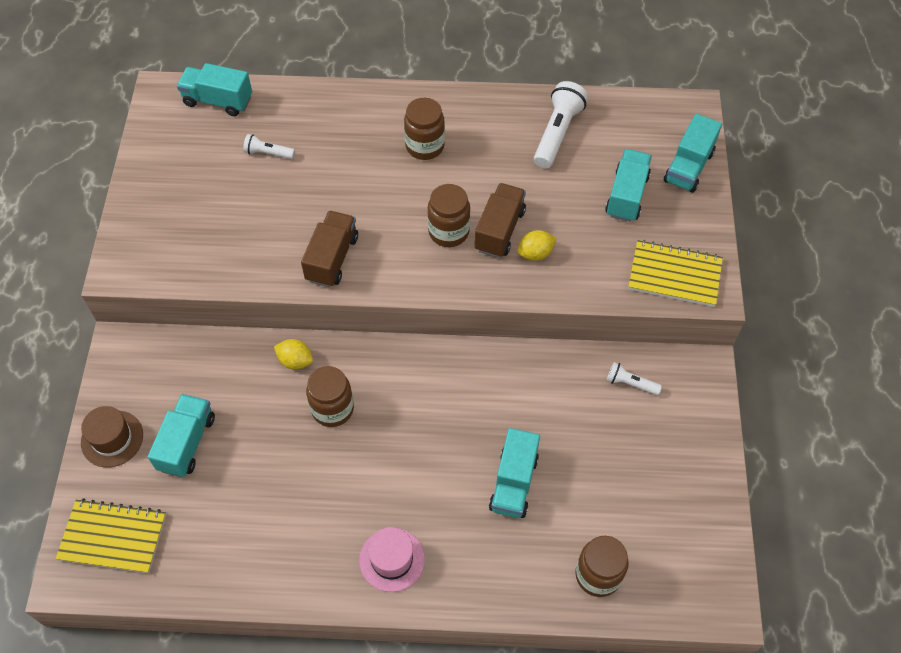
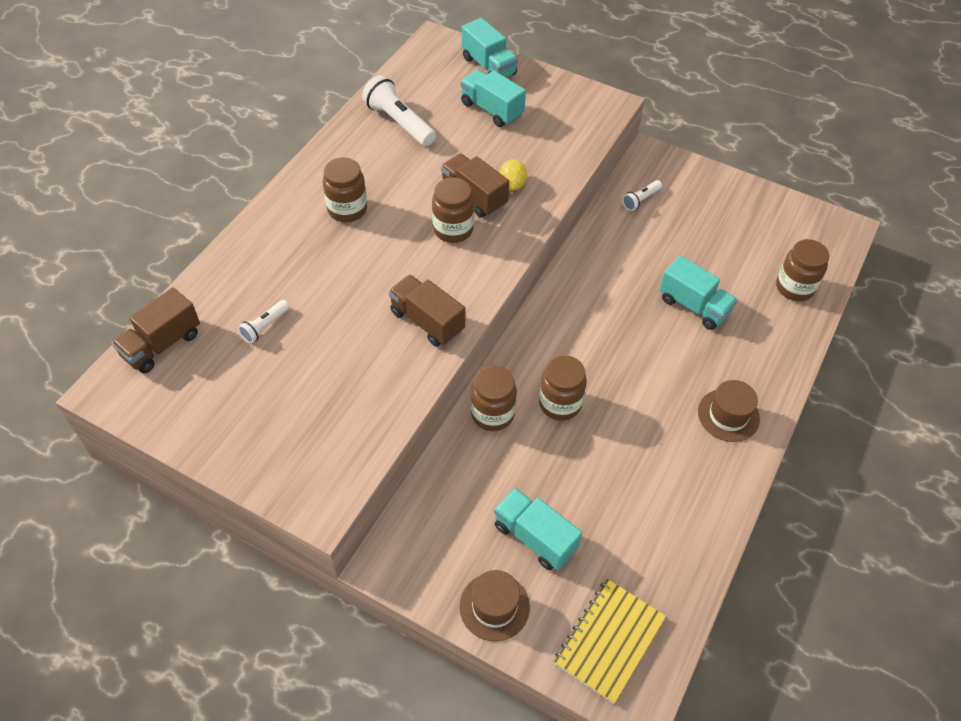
camera: 65 degrees left, 5 degrees down
(218, 101) = (162, 344): turquoise truck -> brown truck
(295, 361) = (492, 414): yellow lemon -> brown jar
(392, 559) = (728, 415): pink hat -> brown hat
(674, 275) = (584, 116): yellow notebook -> none

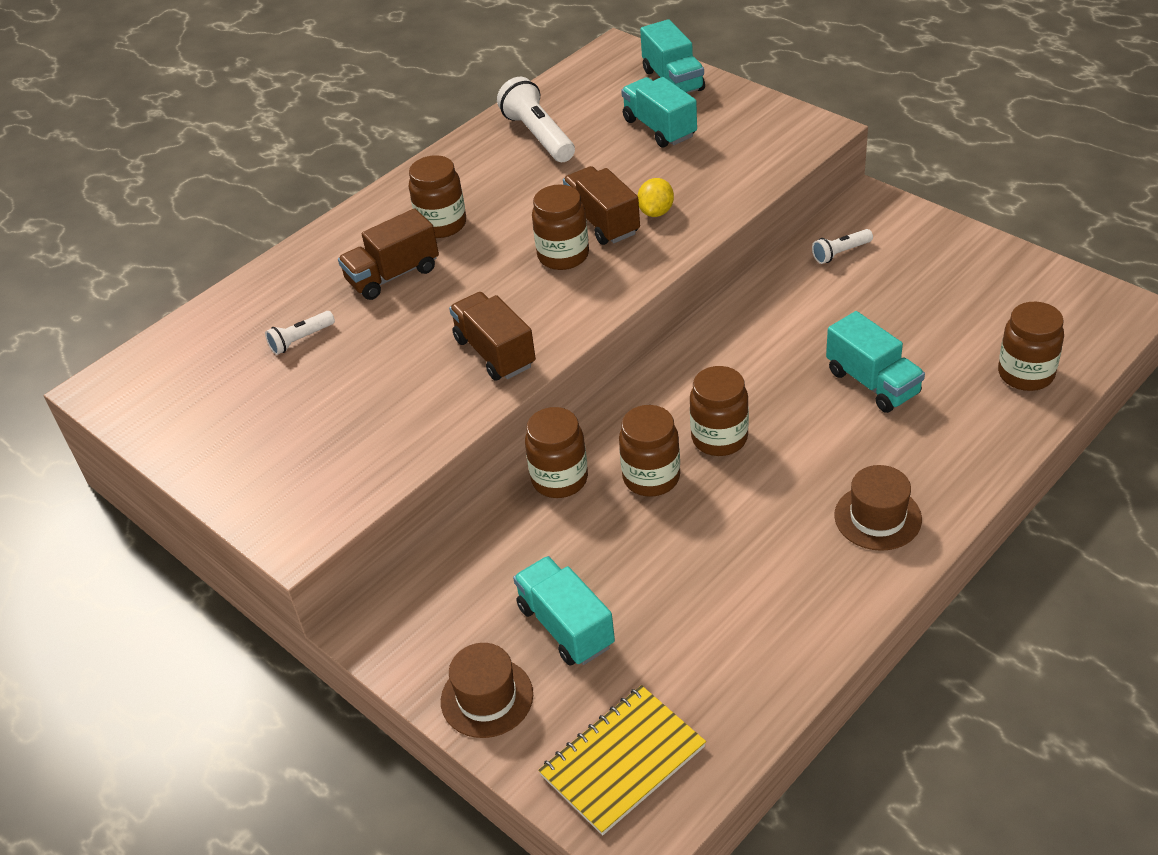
camera: 20 degrees right, 10 degrees down
(162, 344) = (178, 347): brown truck -> brown truck (393, 275)
(599, 364) = (719, 438): none -> brown jar

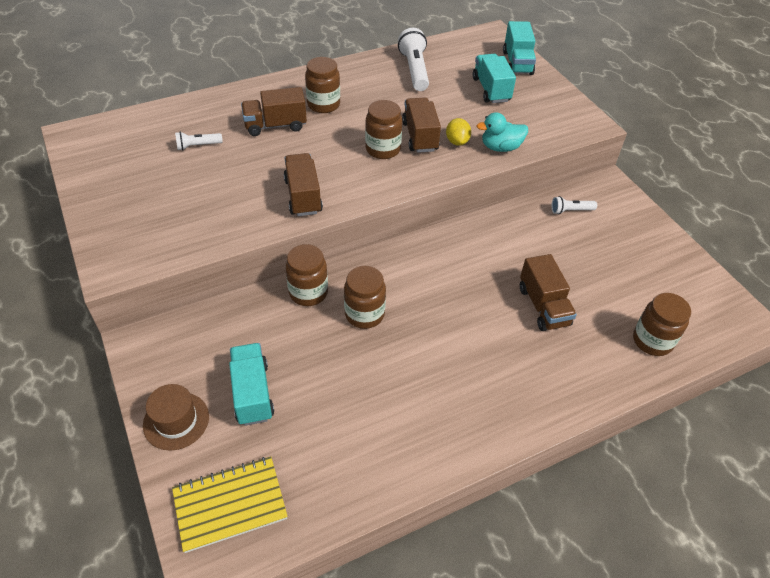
camera: 15 degrees right, 5 degrees up
(656, 212) = (457, 141): yellow lemon -> yellow lemon turned 45 degrees counterclockwise
(718, 200) = (500, 147): none -> turquoise duck
(719, 438) = (422, 305): brown jar -> none
(872, 383) = (543, 306): turquoise truck -> brown truck
(877, 517) = (494, 402): brown hat -> none

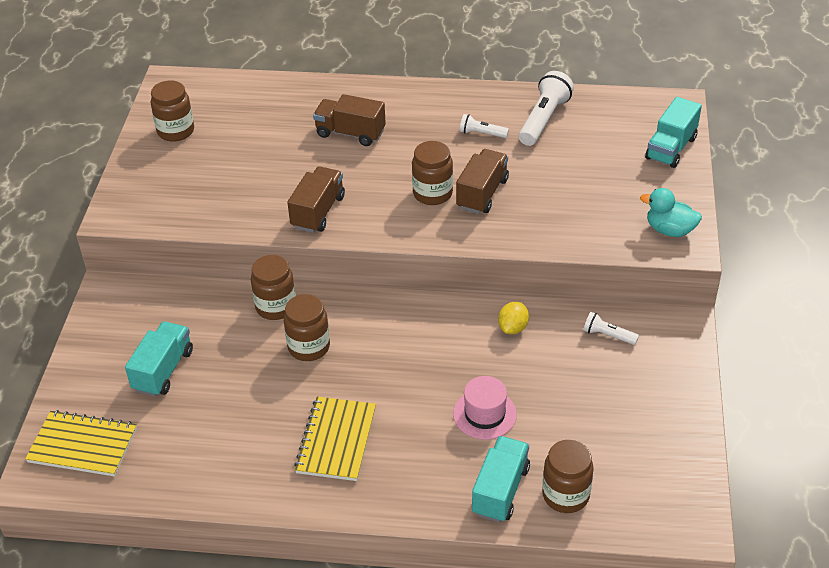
camera: 35 degrees right, 5 degrees down
(176, 421) = (91, 364): brown hat -> none
(198, 146) = (265, 129): white flashlight -> white flashlight (482, 134)
(323, 105) = (415, 127): brown jar -> brown jar (176, 131)
(453, 382) = (336, 440): none -> yellow notebook
(457, 141) = (516, 213): yellow lemon -> yellow lemon (513, 328)
(491, 90) = (608, 169): turquoise truck -> turquoise truck (500, 490)
(500, 147) = (556, 235): turquoise duck -> turquoise duck (669, 230)
(543, 306) = (484, 414): brown truck -> pink hat

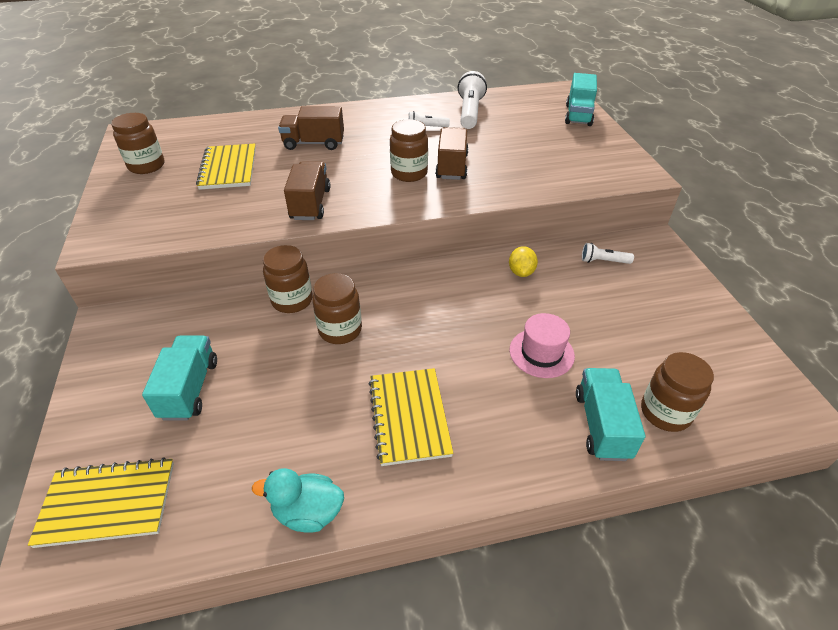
camera: 20 degrees left, 0 degrees up
(253, 150) = (228, 168): none -> yellow notebook
(669, 230) = (620, 166): turquoise duck -> turquoise duck (308, 512)

